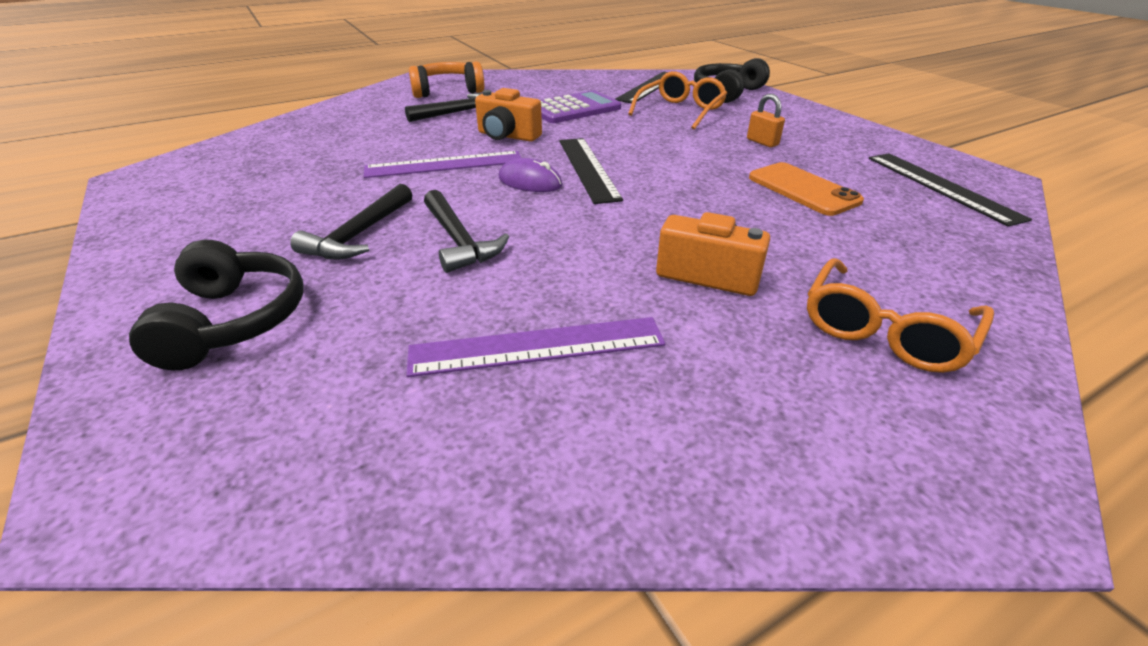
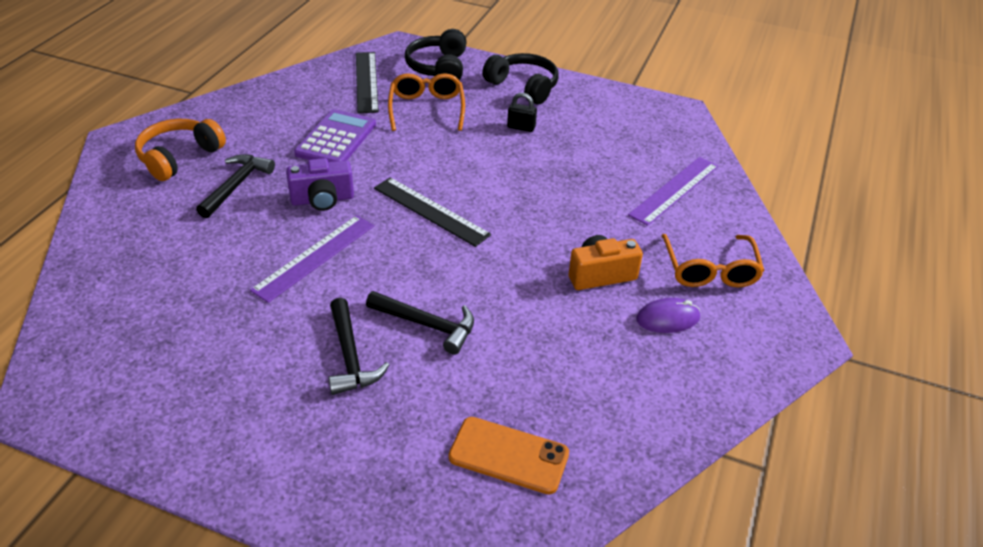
camera: 40 degrees left, 5 degrees up
(233, 321) = (371, 463): black headphones -> black headphones (523, 87)
(507, 136) = (322, 199): orange camera -> purple camera
(530, 182) = (405, 245): purple mouse -> purple mouse (668, 318)
(537, 346) = (566, 374): purple ruler -> purple ruler (674, 190)
(762, 142) = (521, 127): orange padlock -> black padlock
(803, 189) = (588, 171): orange phone -> orange phone (508, 455)
(941, 186) = (659, 133): black ruler -> none

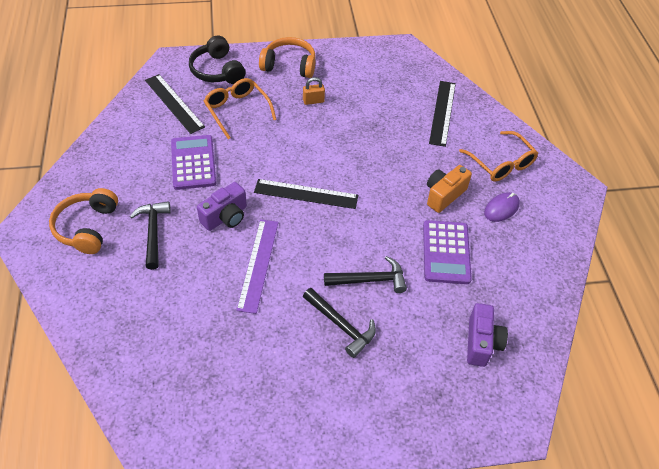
camera: 30 degrees left, 10 degrees up
(508, 455) = (481, 342): orange phone -> purple camera
(521, 127) = (313, 101): black padlock -> orange padlock
(523, 87) = (289, 65): black headphones -> orange headphones
(549, 336) = (446, 252): none -> purple calculator
(674, 190) = (442, 112): purple ruler -> black ruler

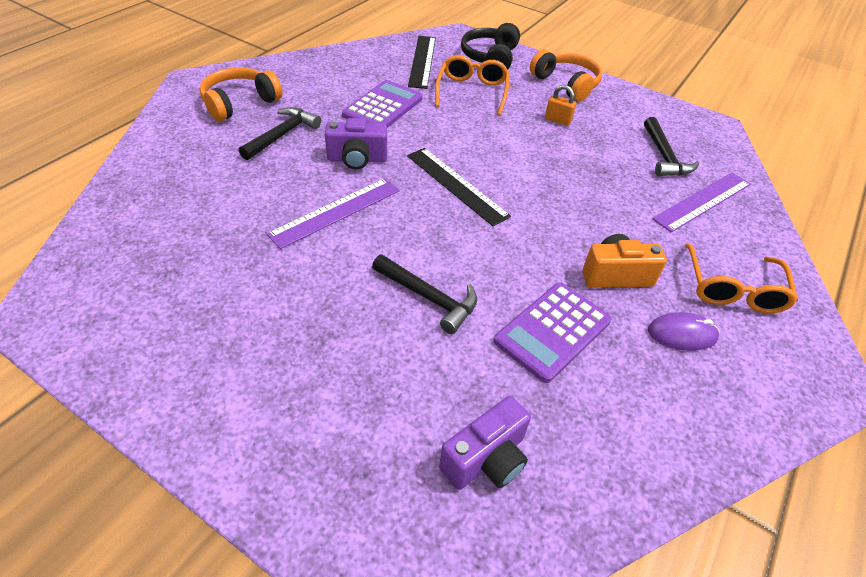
camera: 40 degrees right, 5 degrees down
(341, 325) = (345, 317): black hammer -> black hammer (664, 156)
(442, 112) = (703, 201): black ruler -> purple ruler

